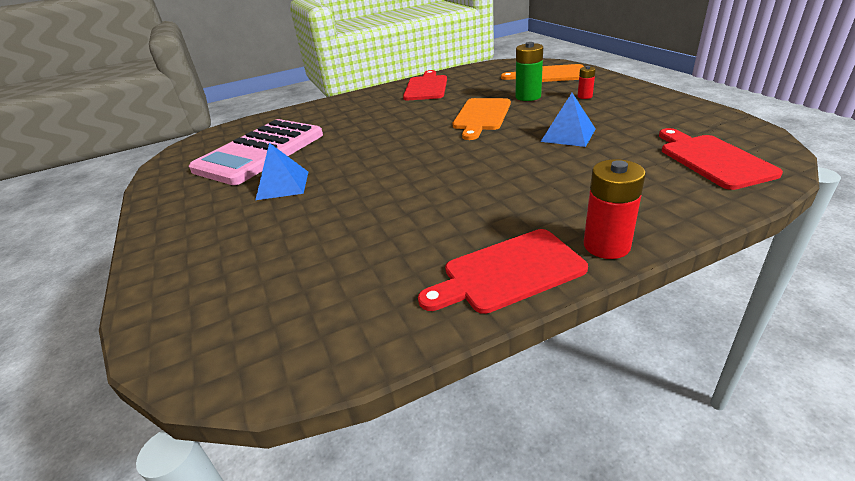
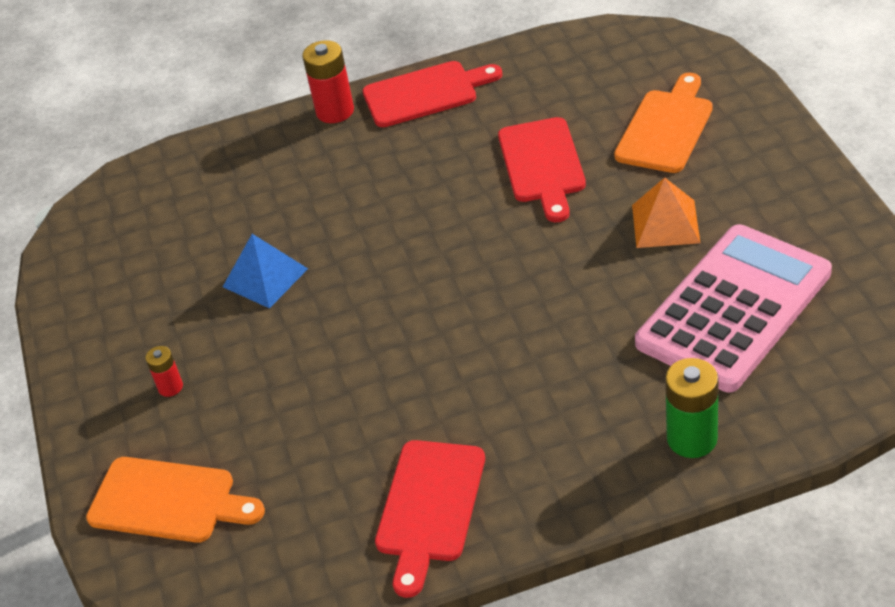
camera: 170 degrees left, 10 degrees up
(283, 185) = (665, 223): blue pyramid -> orange pyramid
(481, 116) = (360, 354): orange cutting board -> orange cutting board (666, 128)
(528, 97) = (256, 408): green battery -> green battery (692, 439)
(712, 159) = (153, 205): red cutting board -> red cutting board (542, 165)

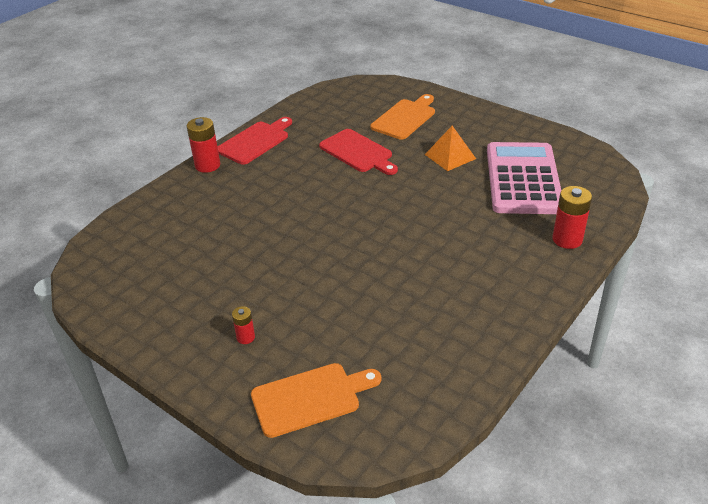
camera: 40 degrees left, 5 degrees down
(265, 278) = (249, 258): blue pyramid -> none
(429, 507) = (472, 328): red cutting board -> none
(666, 128) = (405, 118): orange cutting board -> orange cutting board turned 45 degrees clockwise
(692, 439) = (567, 239): green battery -> red battery

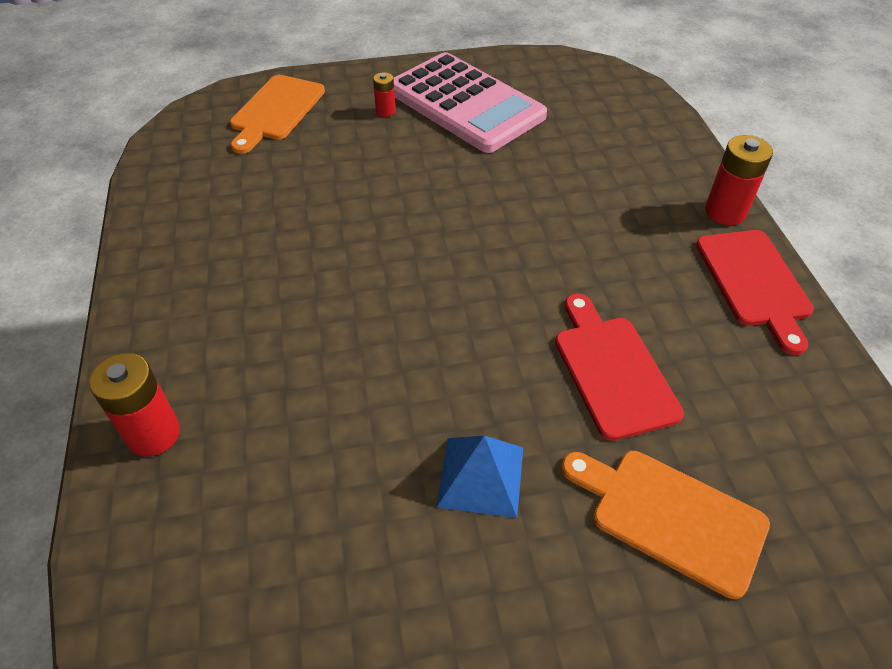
camera: 130 degrees right, 10 degrees up
(358, 152) = (612, 370): red cutting board -> red cutting board turned 75 degrees clockwise
(405, 118) = (670, 516): orange cutting board -> orange cutting board turned 135 degrees clockwise
(450, 156) = (481, 476): orange pyramid -> blue pyramid
(523, 179) = (315, 518): pink calculator -> pink calculator (465, 103)

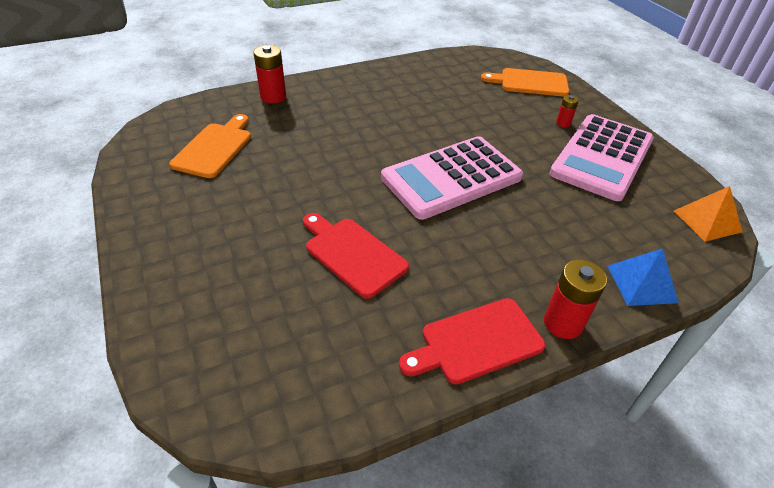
camera: 75 degrees right, 5 degrees down
(472, 239) = (451, 178): none -> pink calculator
(481, 476) = (261, 202): blue pyramid -> blue pyramid (642, 284)
(586, 73) = (707, 221): none -> orange pyramid
(612, 370) = (352, 254): red cutting board -> red cutting board turned 105 degrees counterclockwise
(670, 516) = (239, 286): orange cutting board -> orange cutting board (214, 148)

